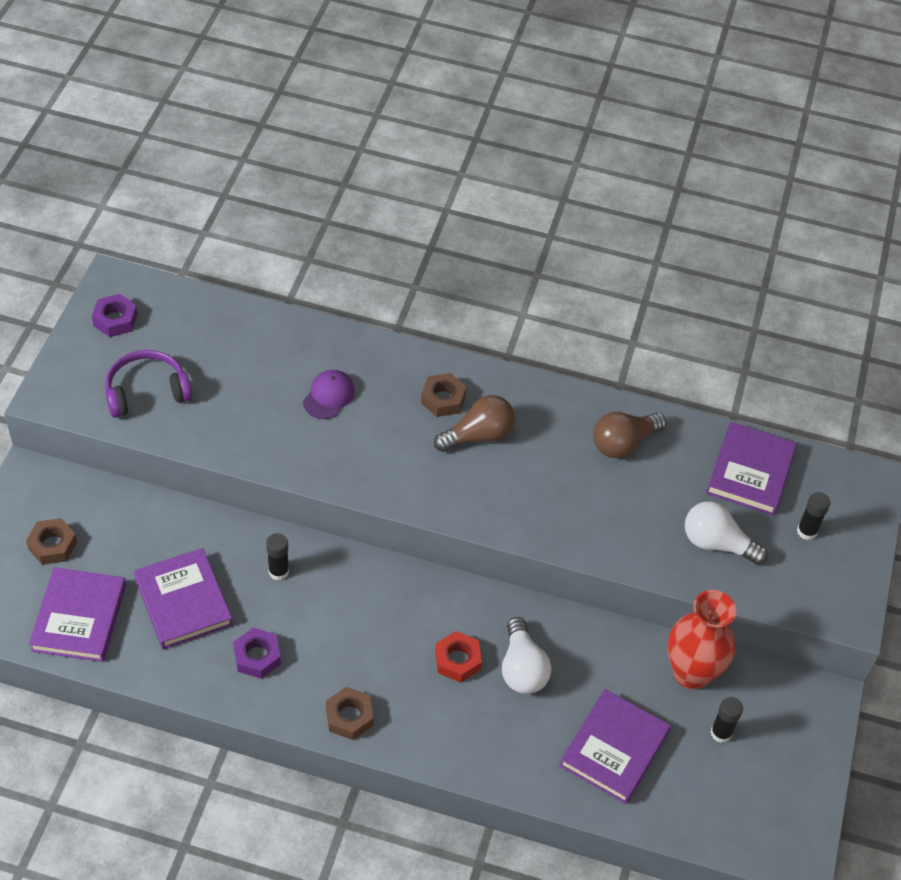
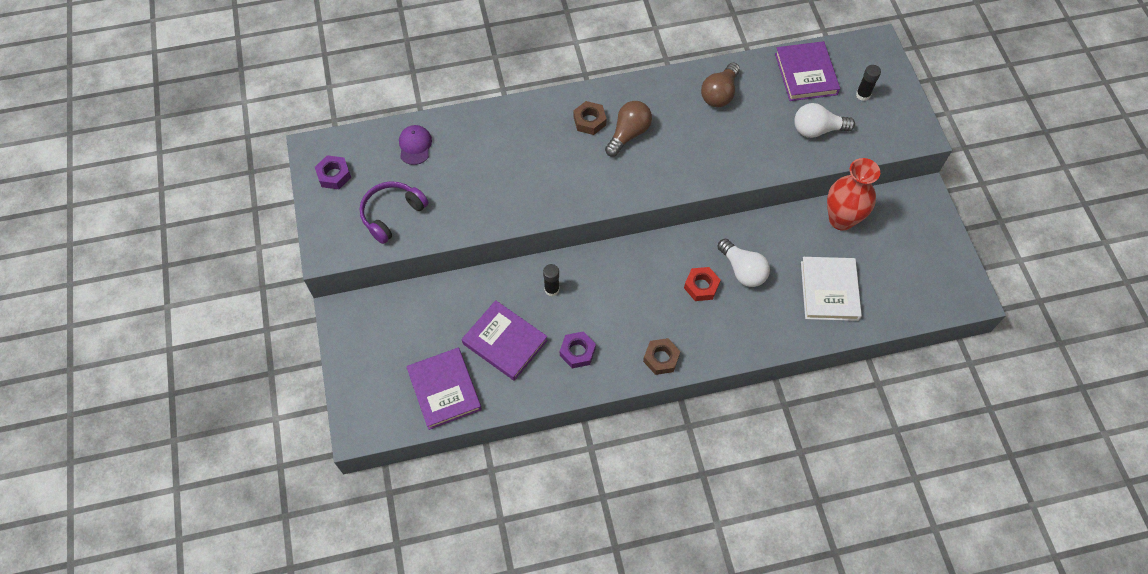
camera: 25 degrees left, 10 degrees up
(52, 545) = (391, 351): brown nut -> none
(328, 396) = (515, 156): purple cap -> purple cap (415, 146)
(614, 749) = (829, 290): purple book -> white book
(721, 733) = (882, 247): black glue stick -> none

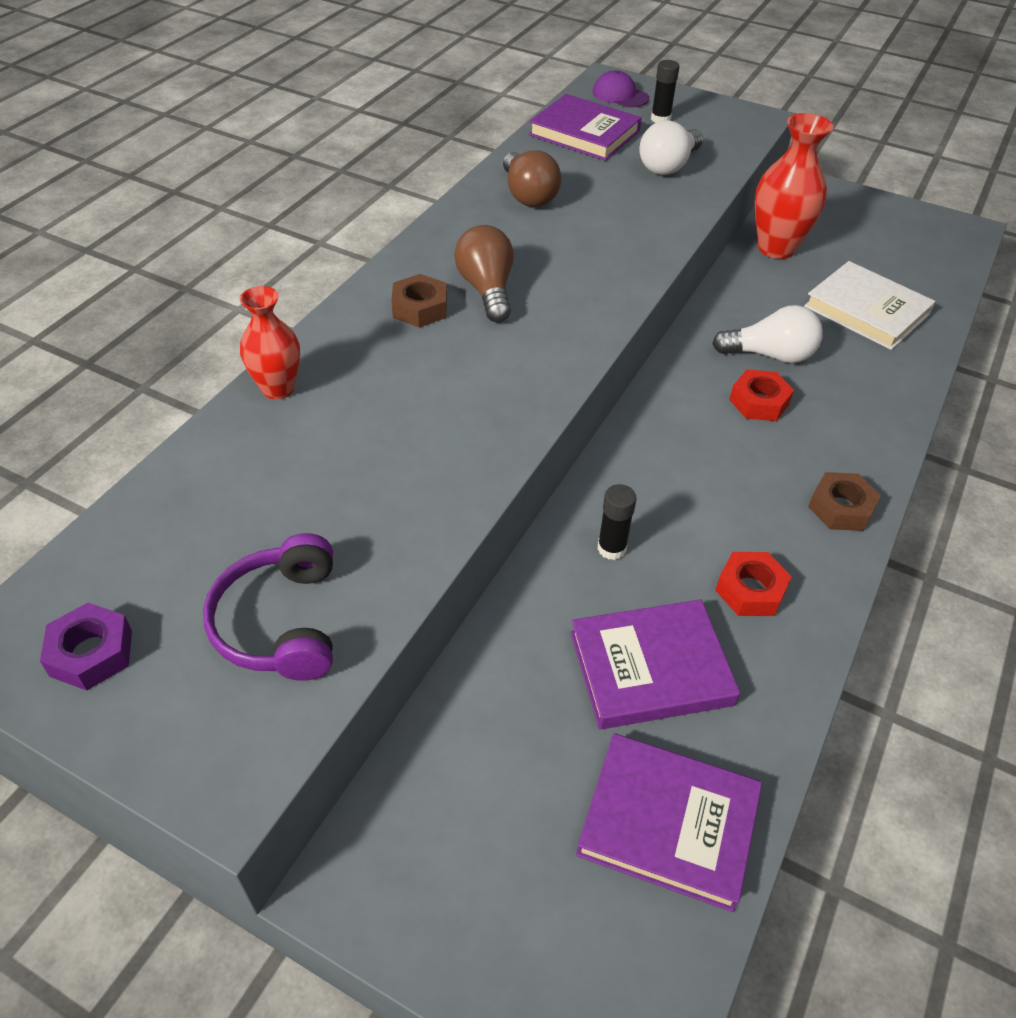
camera: 50 degrees left, 15 degrees down
(415, 146) = (197, 504): purple cap -> purple cap (620, 95)
(492, 117) = (278, 389): none -> red vase
(577, 352) = (750, 590): purple nut -> red nut

